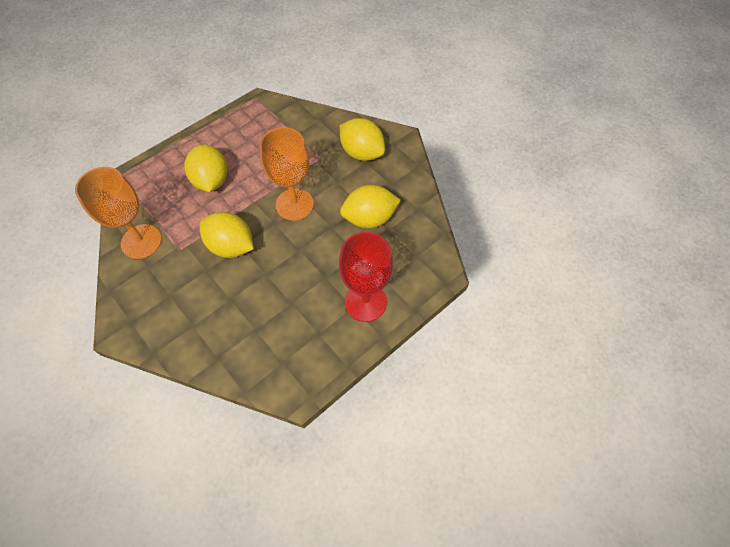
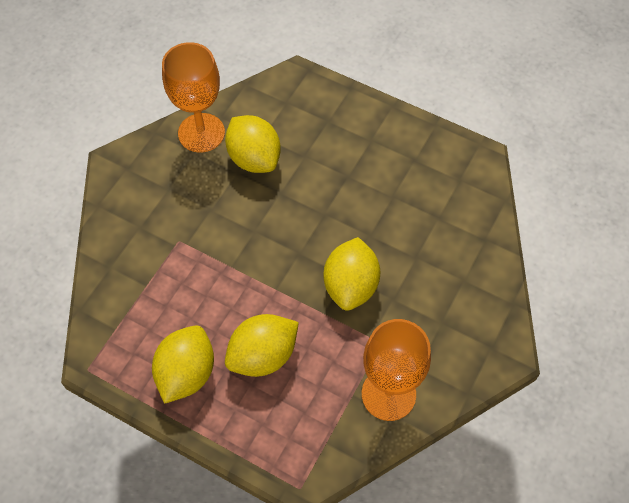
camera: 110 degrees left, 0 degrees up
(294, 204) = (264, 242): orange goblet -> orange goblet (201, 133)
(362, 153) = (155, 197): yellow lemon -> yellow lemon (186, 373)
(365, 302) = (361, 130): red goblet -> none

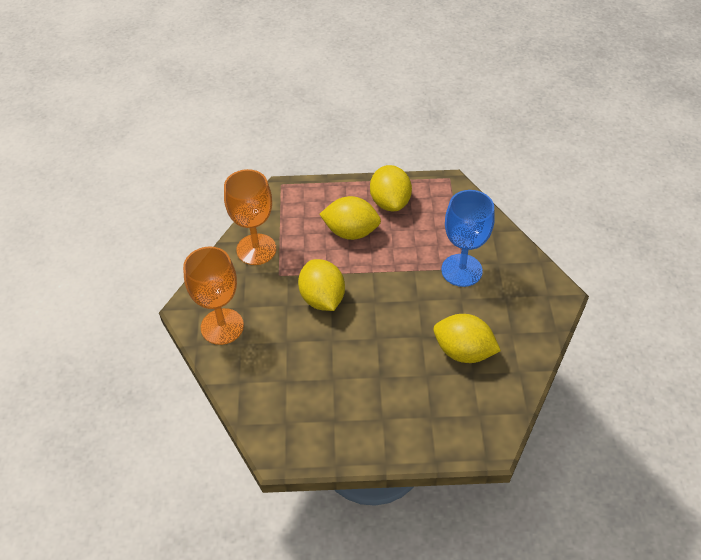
camera: 150 degrees right, 10 degrees down
(183, 239) = (461, 270): none -> blue goblet
(201, 133) = (521, 350): orange goblet -> orange goblet (222, 326)
(263, 355) = (351, 232): yellow lemon -> yellow lemon turned 75 degrees clockwise

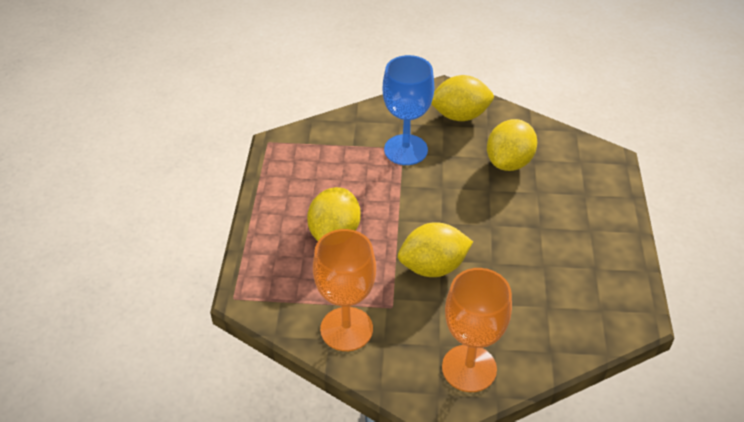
camera: 85 degrees left, 5 degrees down
(390, 202) = (294, 194): yellow lemon -> yellow lemon (460, 115)

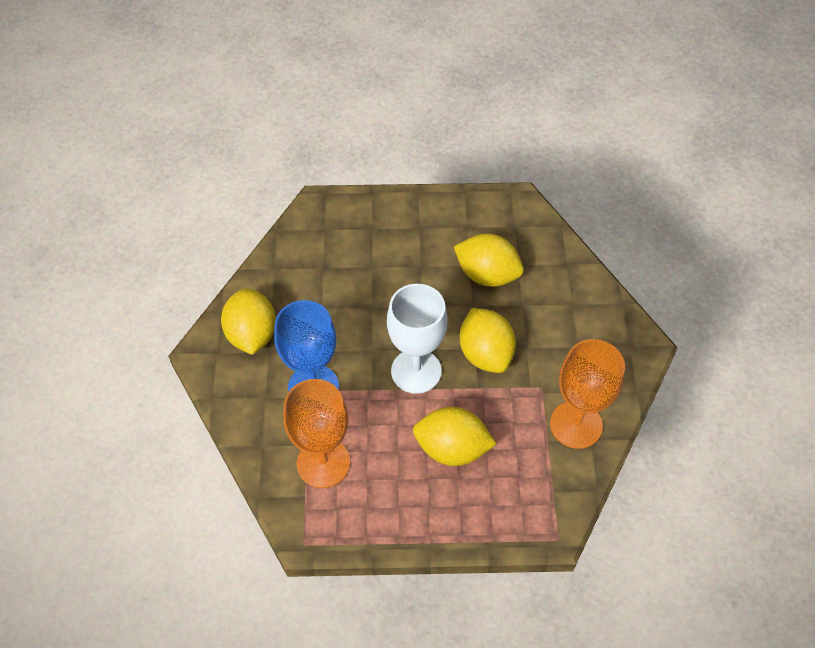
camera: 95 degrees left, 10 degrees up
(417, 215) = (416, 371): none -> white goblet
(469, 368) = (598, 323): orange goblet -> orange goblet (323, 463)
(509, 162) = (329, 289): yellow lemon -> yellow lemon (487, 275)

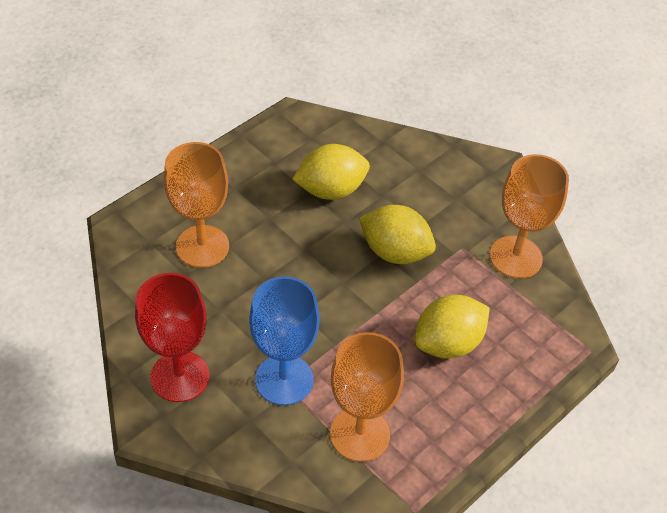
camera: 45 degrees left, 5 degrees down
(252, 335) = (180, 376): yellow lemon -> red goblet
(355, 256) = (202, 246): none -> orange goblet
(416, 371) = (355, 304): white goblet -> none

